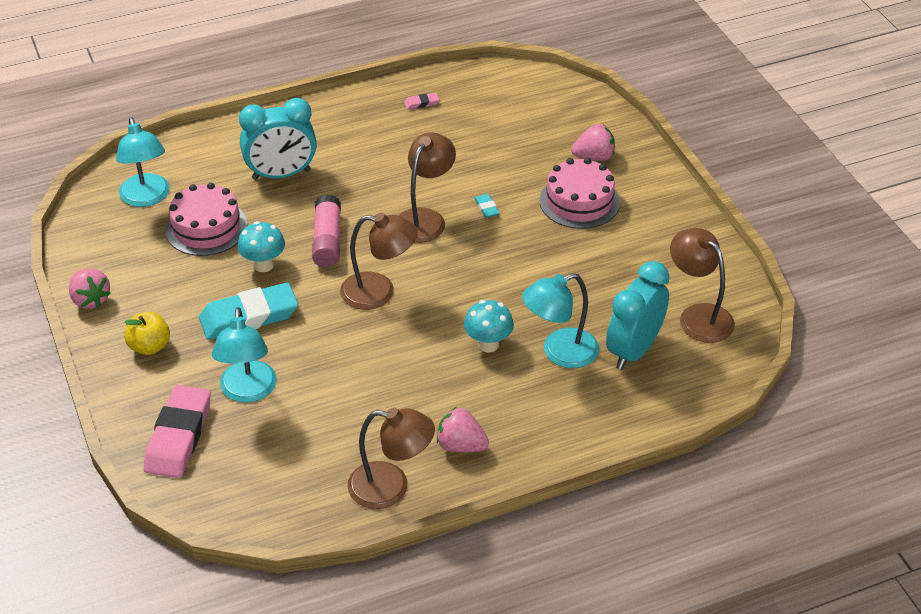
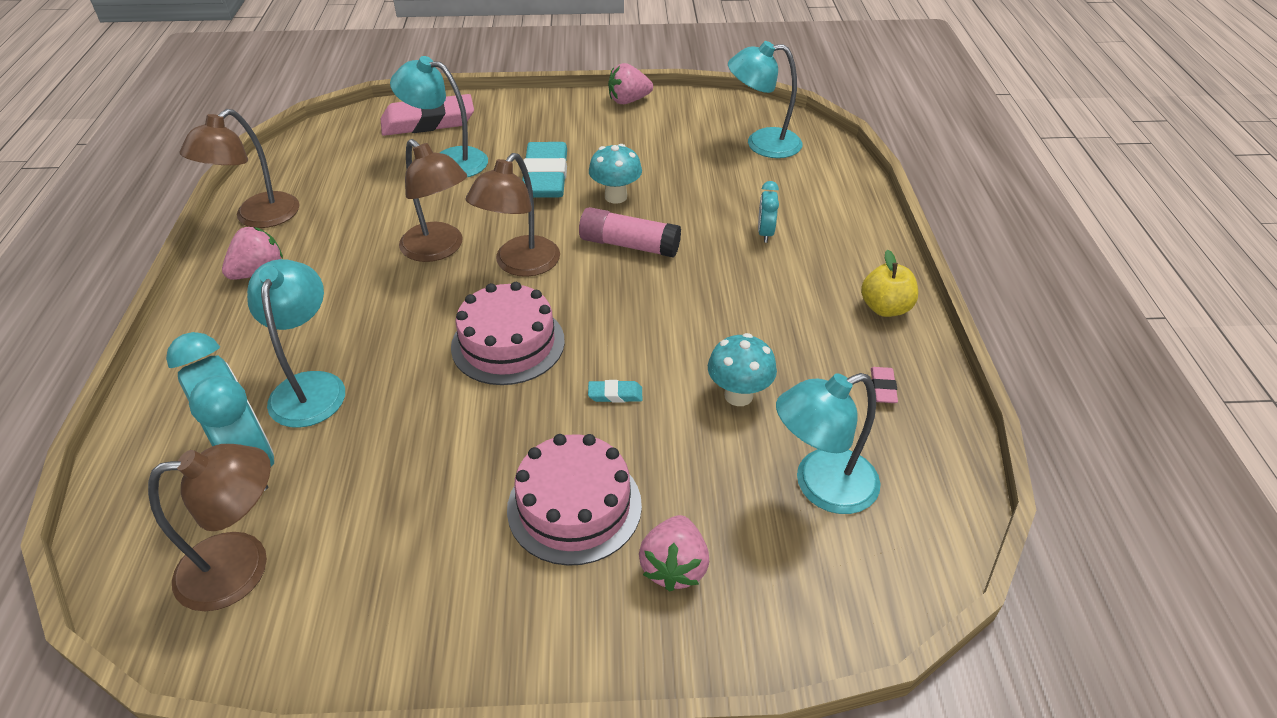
camera: 110 degrees right, 0 degrees up
(149, 346) = (546, 121): yellow apple -> yellow apple (885, 308)
(178, 436) = (428, 122): pink eraser -> pink eraser turned 45 degrees counterclockwise
(206, 227) = (696, 171): pink cake -> pink cake (508, 343)
(281, 174) = (765, 233): turquoise clock -> turquoise clock, size x0.47
(425, 218) = (625, 330): brown lamp -> brown lamp (439, 249)
(488, 344) = (374, 328): turquoise mushroom -> turquoise mushroom (738, 395)
(511, 116) = (821, 486): none -> turquoise lamp

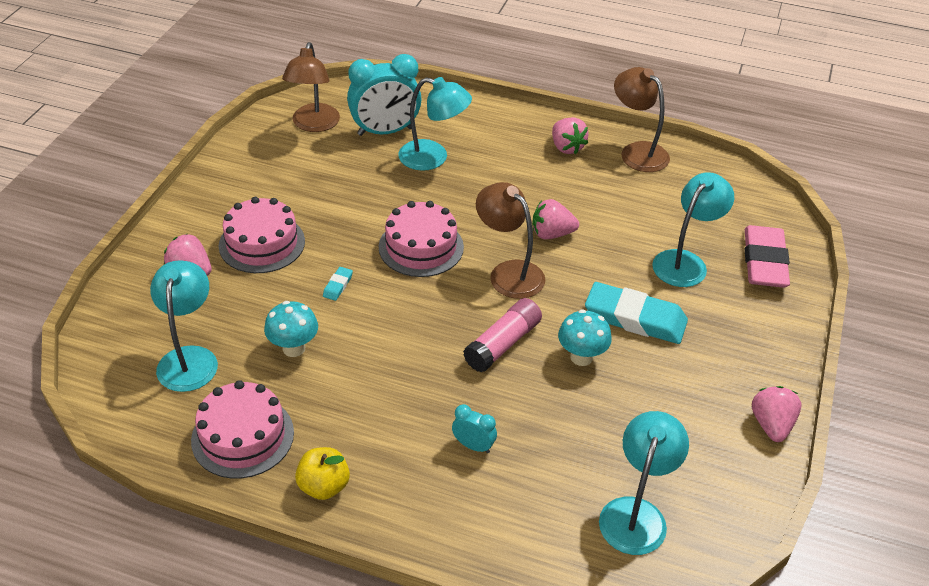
camera: 110 degrees right, 0 degrees up
(439, 249) = (551, 234): brown lamp -> pink strawberry
(883, 388) = (242, 436): pink eraser -> pink cake

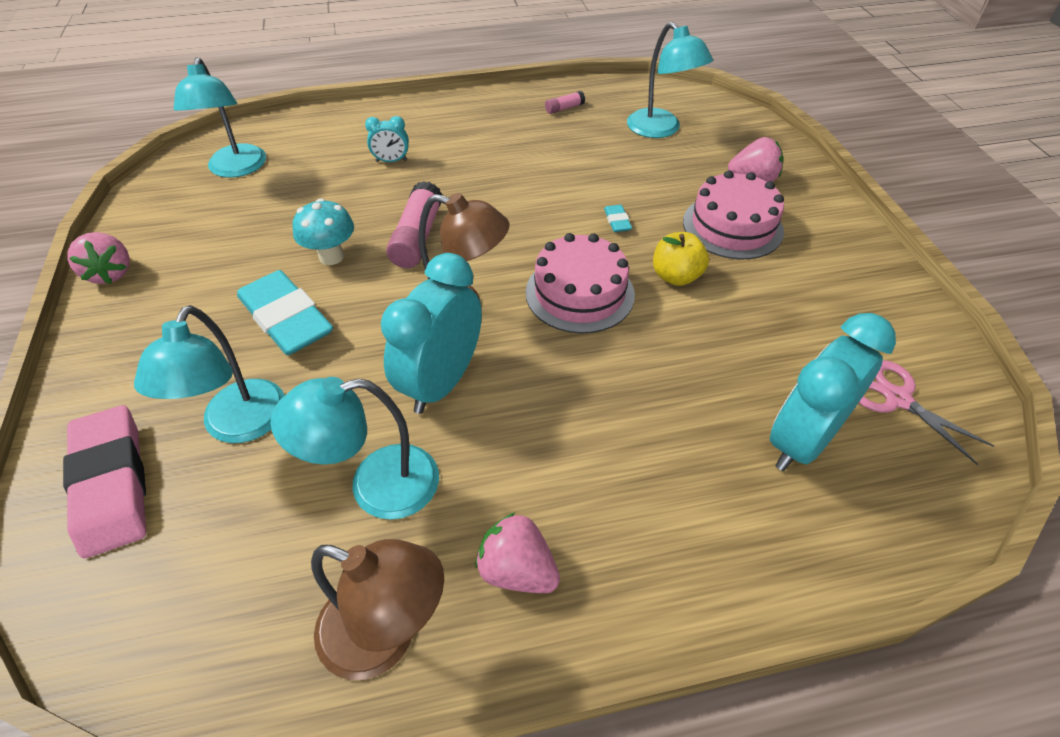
camera: 150 degrees right, 5 degrees up
(242, 436) = (564, 108): pink cake -> pink glue stick
(294, 348) = (594, 164): turquoise mushroom -> none
(314, 125) = (897, 399): brown lamp -> pink scissors
(324, 486) = (481, 106): yellow apple -> yellow apple (676, 276)
(433, 158) = (691, 428): turquoise lamp -> turquoise lamp (376, 486)
(551, 234) = (441, 382): pink strawberry -> turquoise clock
(635, 318) = (286, 318): turquoise eraser -> turquoise eraser turned 60 degrees clockwise

